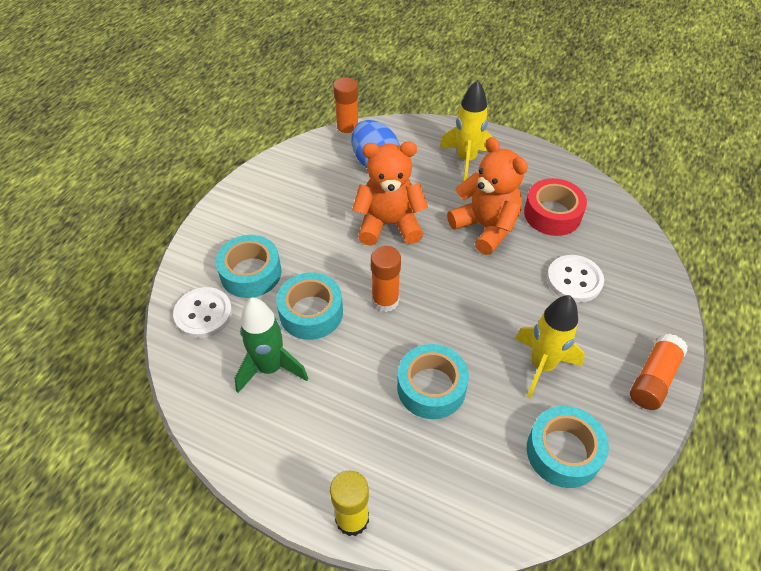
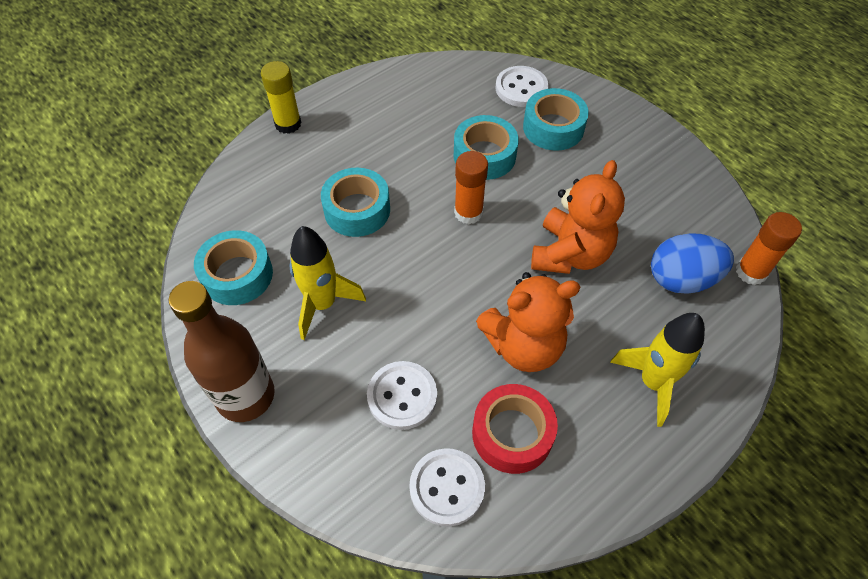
camera: 115 degrees right, 5 degrees up
(270, 368) = (442, 114): green rocket -> none
(611, 234) = (447, 487): none -> white button
(653, 378) = (245, 396): orange glue stick -> brown bottle

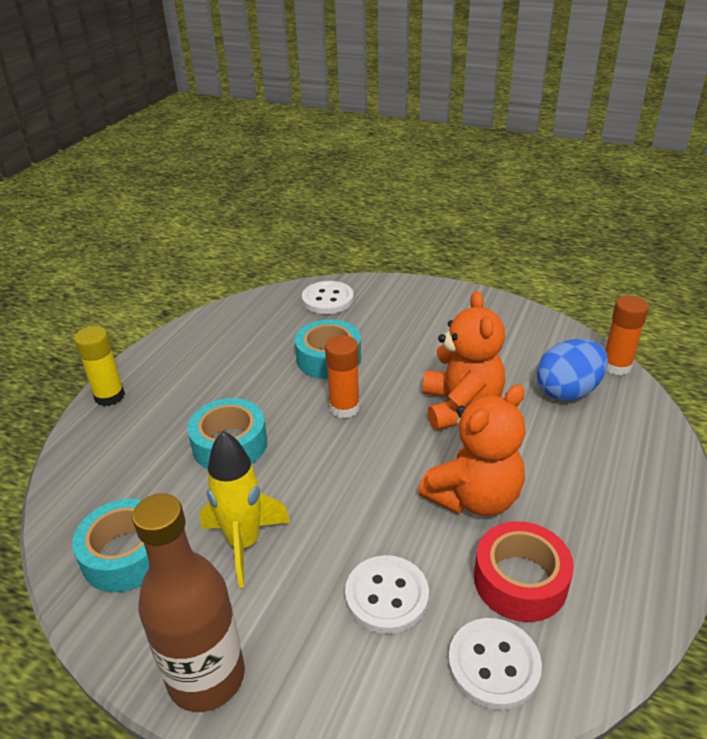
camera: 25 degrees left, 20 degrees down
(553, 127) = (376, 319): turquoise tape -> none
(653, 382) = (608, 480): yellow rocket -> none

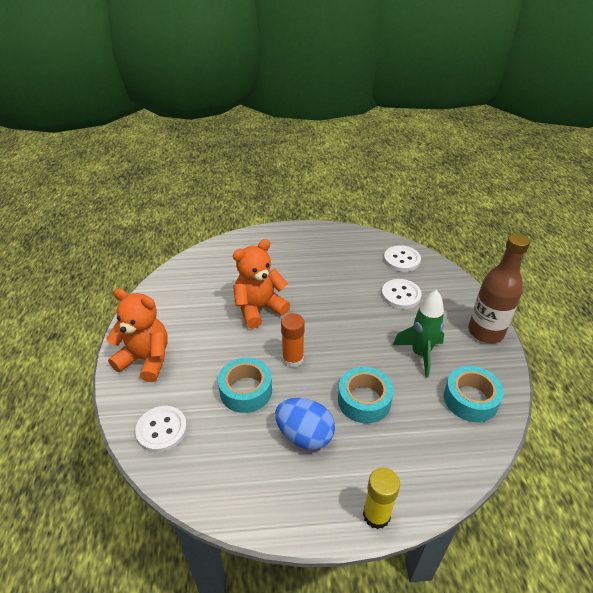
camera: 120 degrees left, 5 degrees up
(244, 544) = (420, 354): yellow rocket -> green rocket
(474, 497) = (324, 285): orange teddy bear -> orange teddy bear (146, 359)
(520, 580) = (359, 262): red tape -> none
(568, 391) = (220, 273): blue egg -> blue egg (304, 435)
(616, 366) = (185, 260): orange glue stick -> none

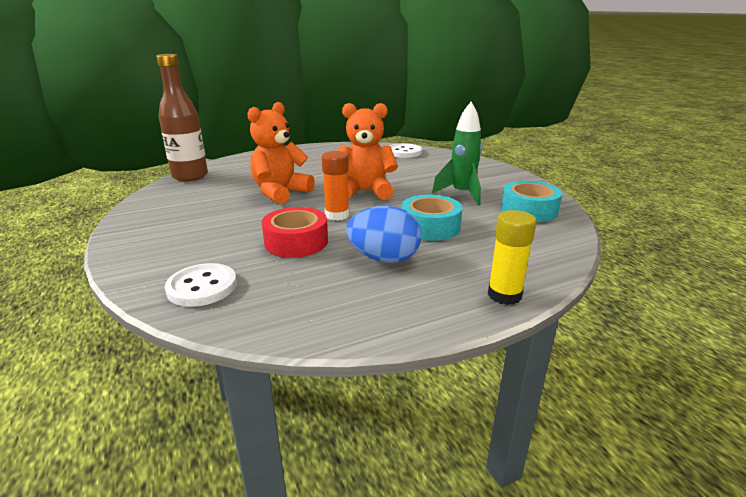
camera: 20 degrees left, 15 degrees down
(146, 359) = (157, 241): orange teddy bear -> orange teddy bear (365, 191)
(246, 390) = (296, 242): turquoise tape -> red tape
(400, 295) = (417, 168): white button -> none
(485, 332) = (508, 176): brown bottle -> brown bottle (190, 176)

